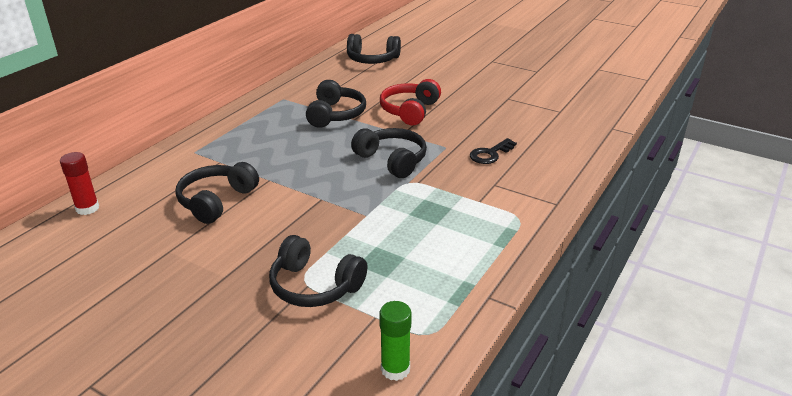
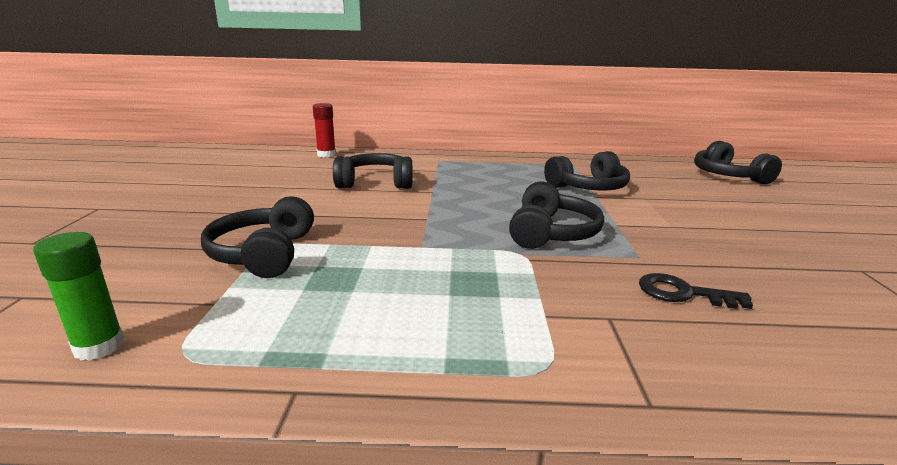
camera: 60 degrees right, 10 degrees down
(410, 111) = (672, 216): red headphones -> none

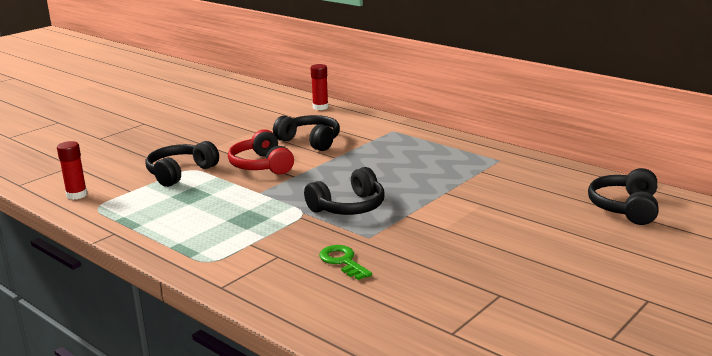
camera: 40 degrees right, 0 degrees up
(99, 346) = (77, 195): green glue stick -> red glue stick
(366, 217) = (261, 165): none -> red headphones
(588, 187) = (458, 183): black headphones -> none
(683, 293) = (342, 261): black key -> green key

